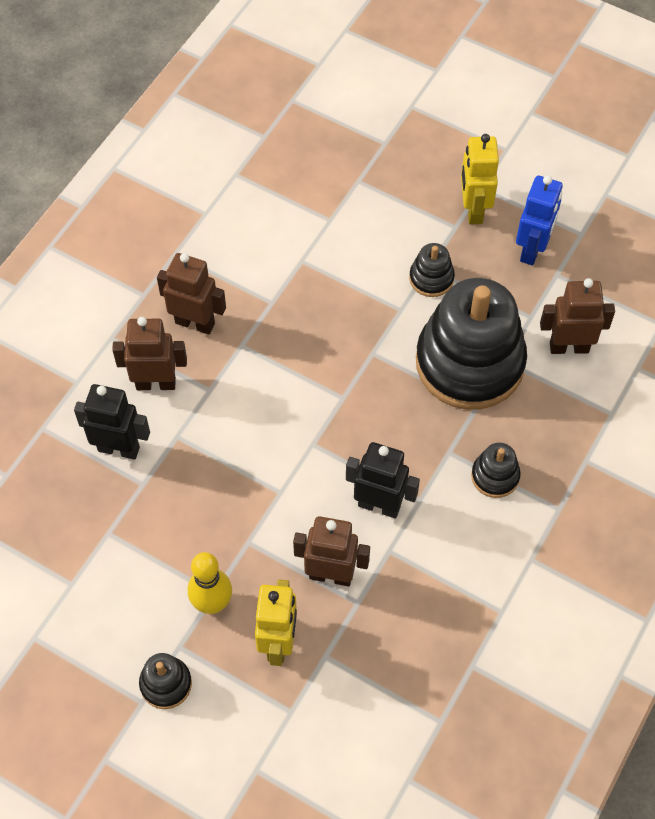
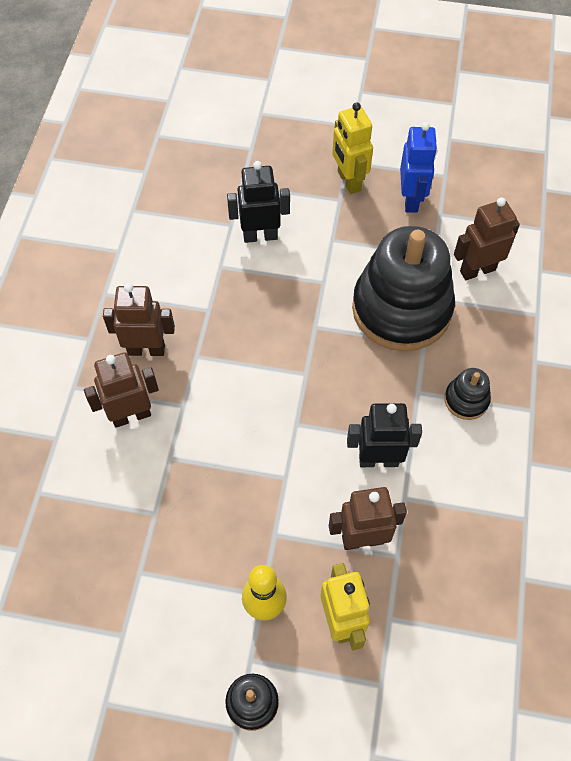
camera: 20 degrees left, 0 degrees up
(119, 448) = (119, 487): black robot -> black robot (260, 236)
(431, 278) = (338, 248): black stacking toy -> none

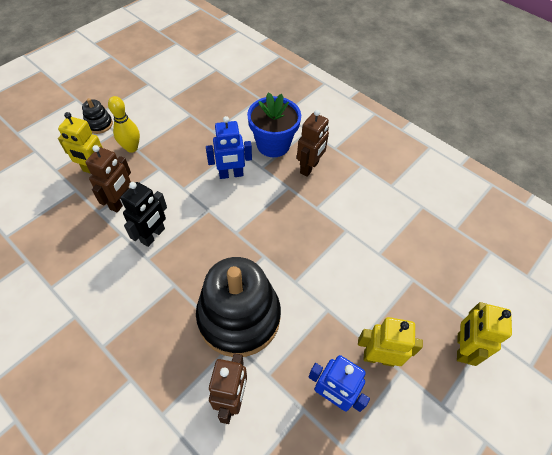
camera: 120 degrees right, 5 degrees down
(131, 415) = (273, 145): brown robot -> blue flower pot
(221, 434) = (231, 174): none -> blue robot
(260, 236) = (358, 266): black robot -> none
(289, 127) = (462, 348): none -> yellow robot
(466, 400) = (144, 309): black stacking toy -> none

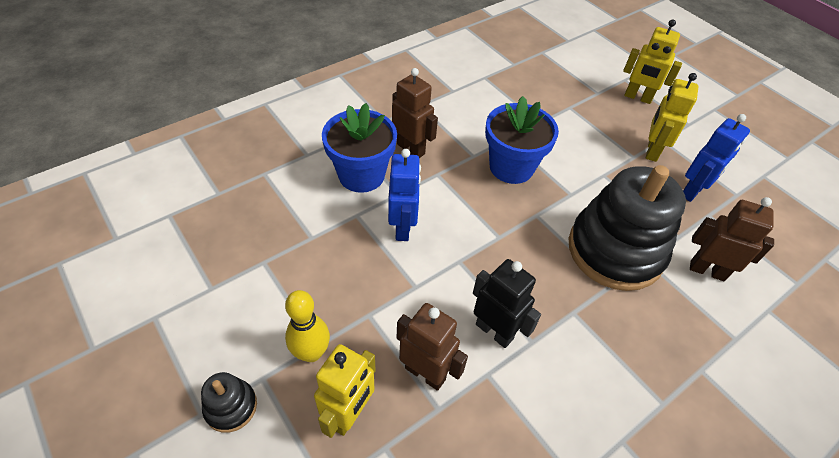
camera: 80 degrees left, 5 degrees down
(312, 235) = (511, 167): none -> blue flower pot

